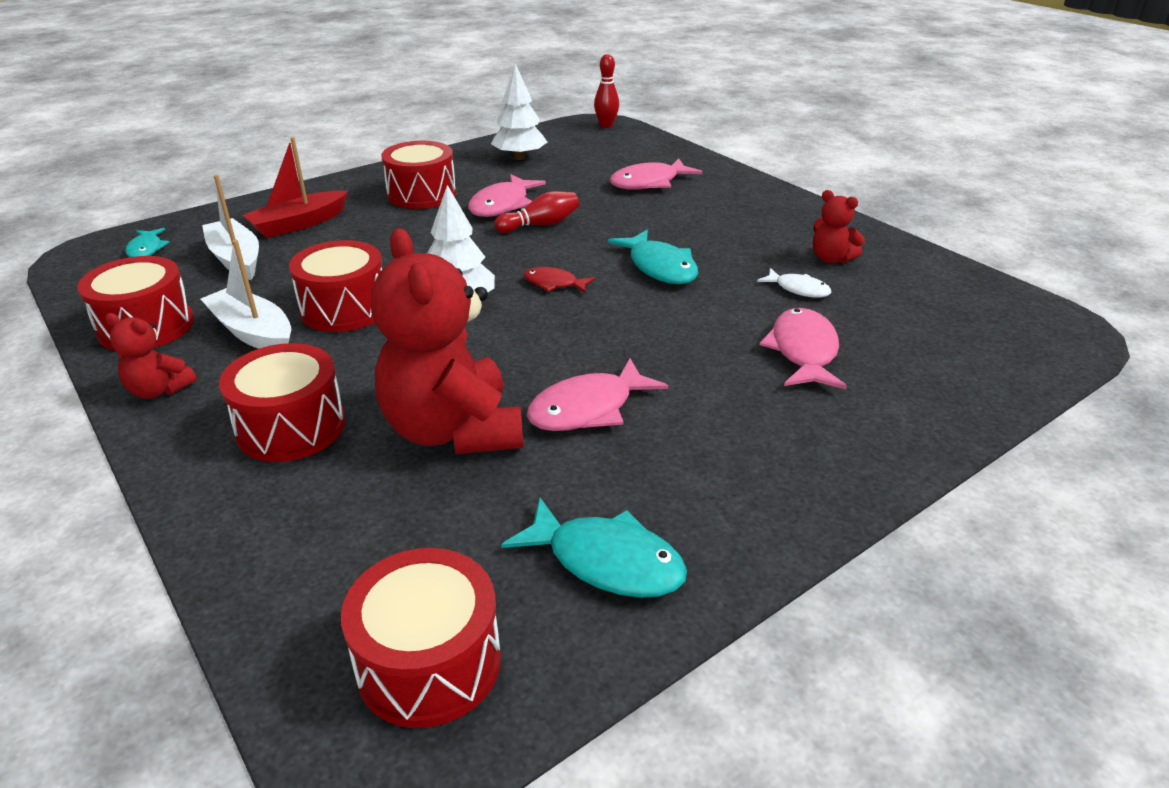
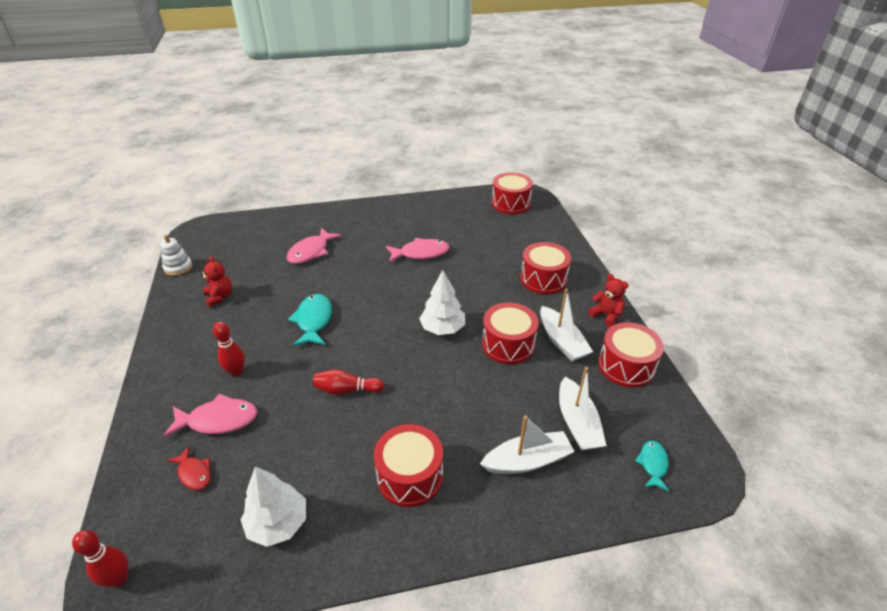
camera: 155 degrees left, 5 degrees up
(299, 224) = (527, 461): red boat -> white boat
(453, 430) = (478, 259): red teddy bear -> none
(502, 205) = (354, 429): pink fish -> none
(554, 284) = (382, 327): red fish -> red fish (194, 473)
(606, 561) = (451, 210): turquoise fish -> none
(685, 210) = (236, 372): none -> red bowling pin
(798, 289) = (266, 283): white fish -> none
(961, 273) = (178, 267): none -> white stacking toy

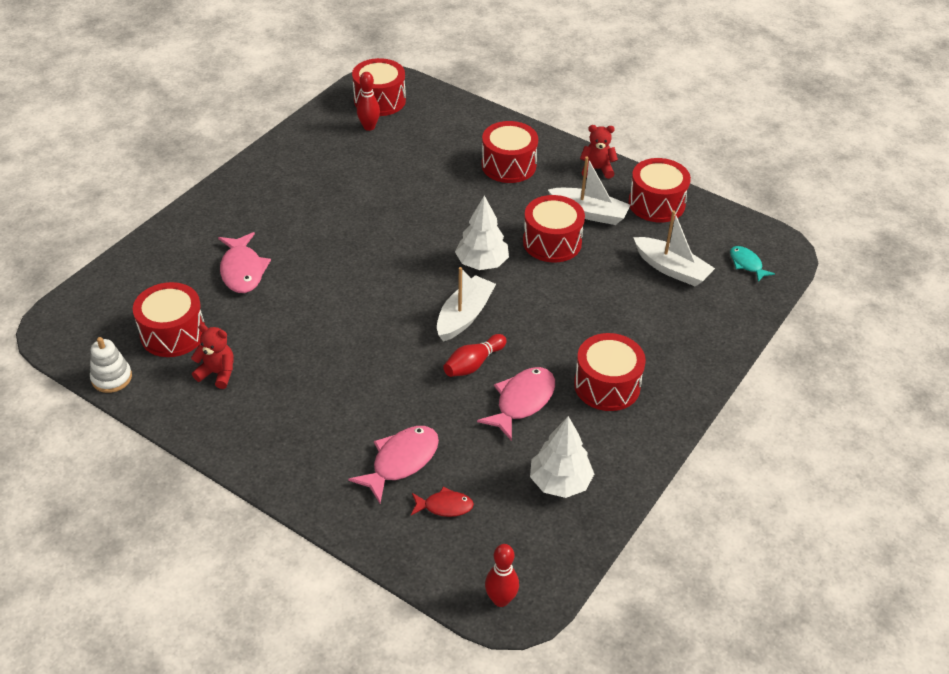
camera: 45 degrees left, 5 degrees up
(234, 263) = (173, 333): none -> red drum
(236, 372) = (353, 419): red bowling pin -> red bowling pin (369, 127)
(314, 321) = (355, 331): turquoise fish -> none
(420, 253) = (362, 205): pink fish -> pink fish (522, 402)
(527, 461) = (670, 318): white boat -> white boat (464, 316)

